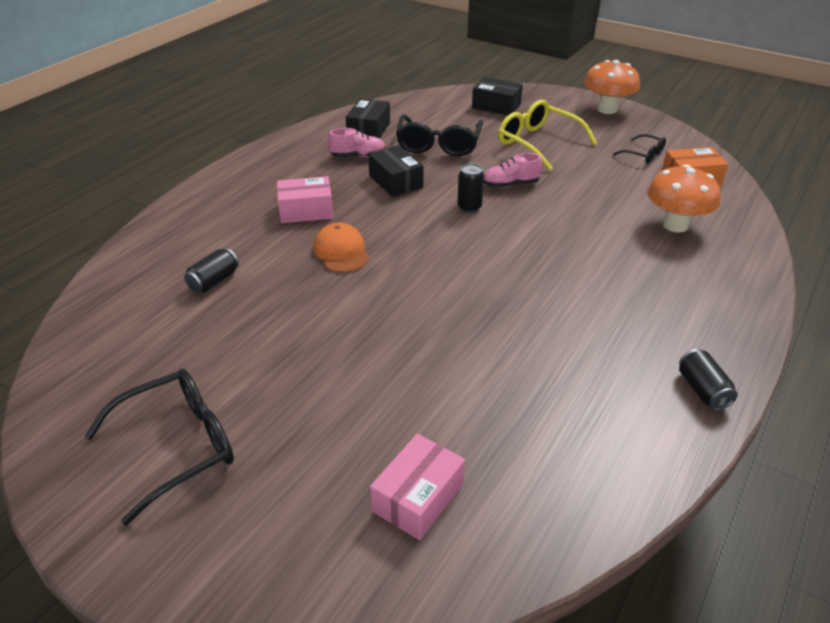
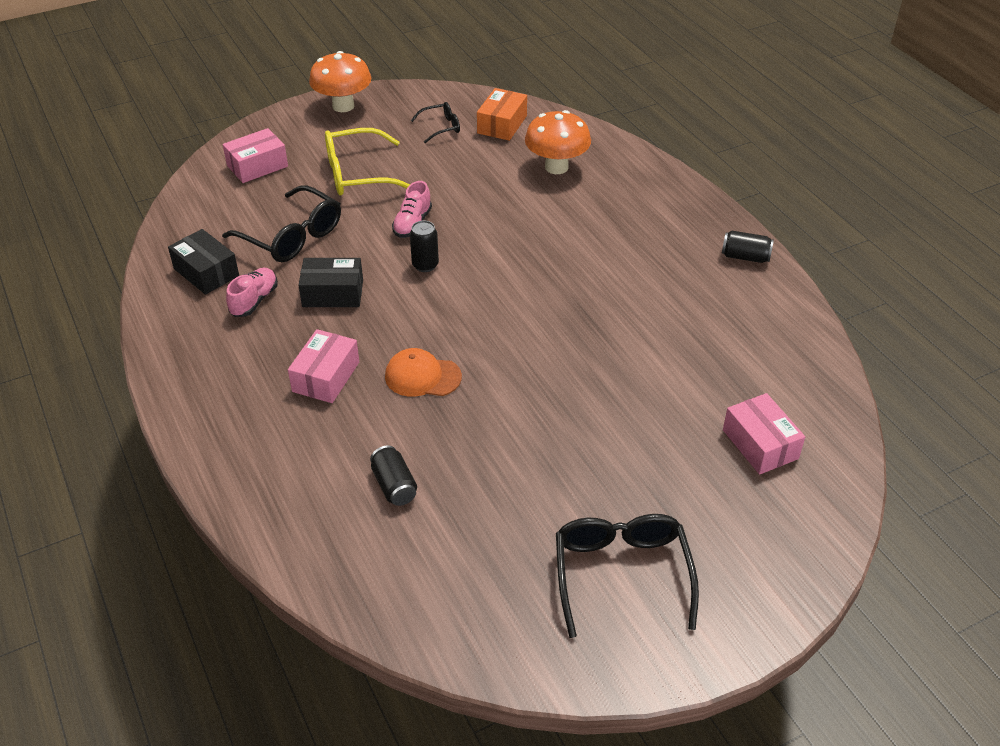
camera: 60 degrees left, 5 degrees up
(496, 106) = (257, 166): black box -> pink box

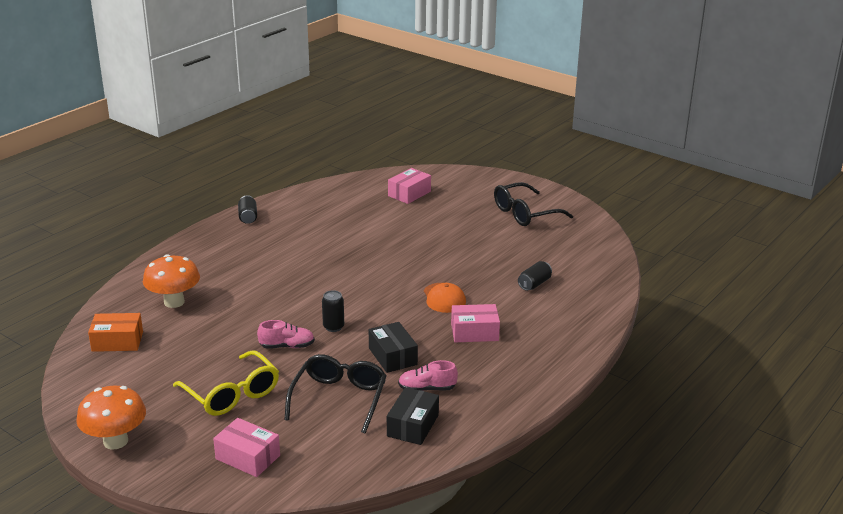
camera: 115 degrees left, 15 degrees down
(441, 127) = (134, 371): black glasses -> none

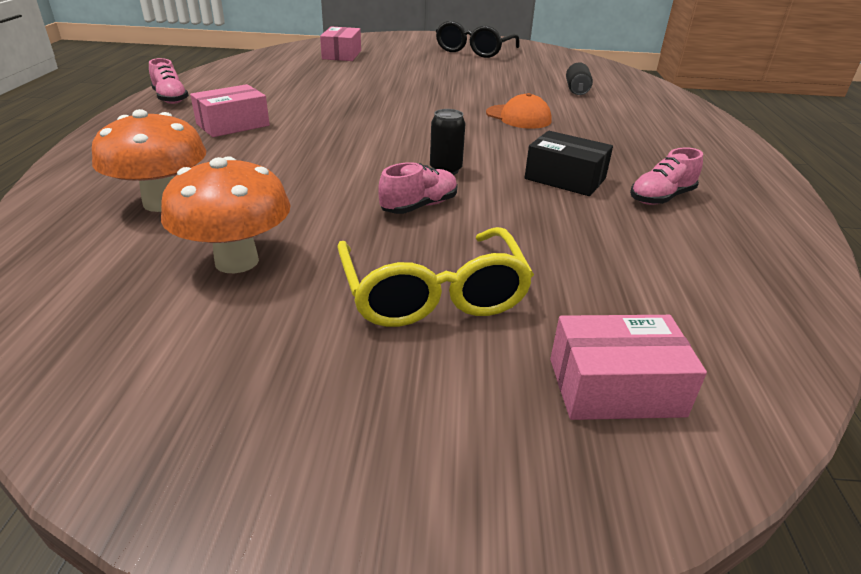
camera: 35 degrees left, 5 degrees up
(115, 441) = (316, 491): orange mushroom -> orange mushroom (237, 261)
(117, 341) = (107, 287): orange box -> none
(232, 394) = (433, 294): yellow glasses -> yellow glasses turned 60 degrees clockwise
(248, 217) = (170, 98): black can -> pink shoe
(339, 398) = (590, 243): black glasses -> none
(413, 425) = (726, 241): black box -> none
(474, 332) = (602, 136): pink box -> pink box (233, 125)

